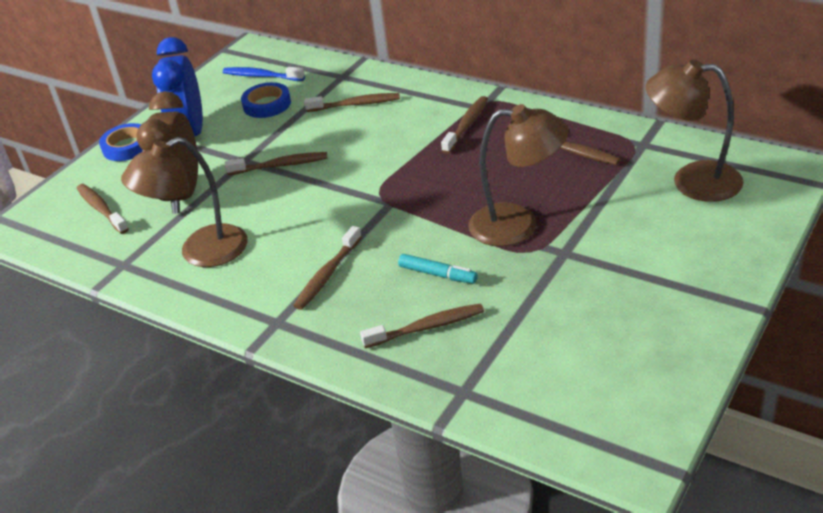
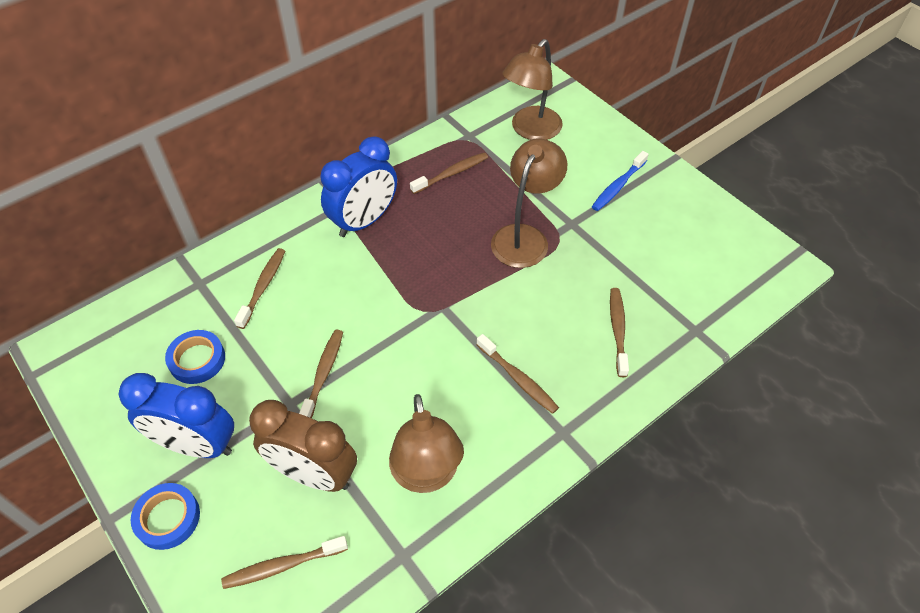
camera: 75 degrees left, 15 degrees up
(261, 76) = (132, 351): blue toothbrush -> blue toothbrush (618, 186)
(438, 274) = (558, 304): turquoise marker -> none
(466, 125) = (364, 221): brown toothbrush -> blue clock

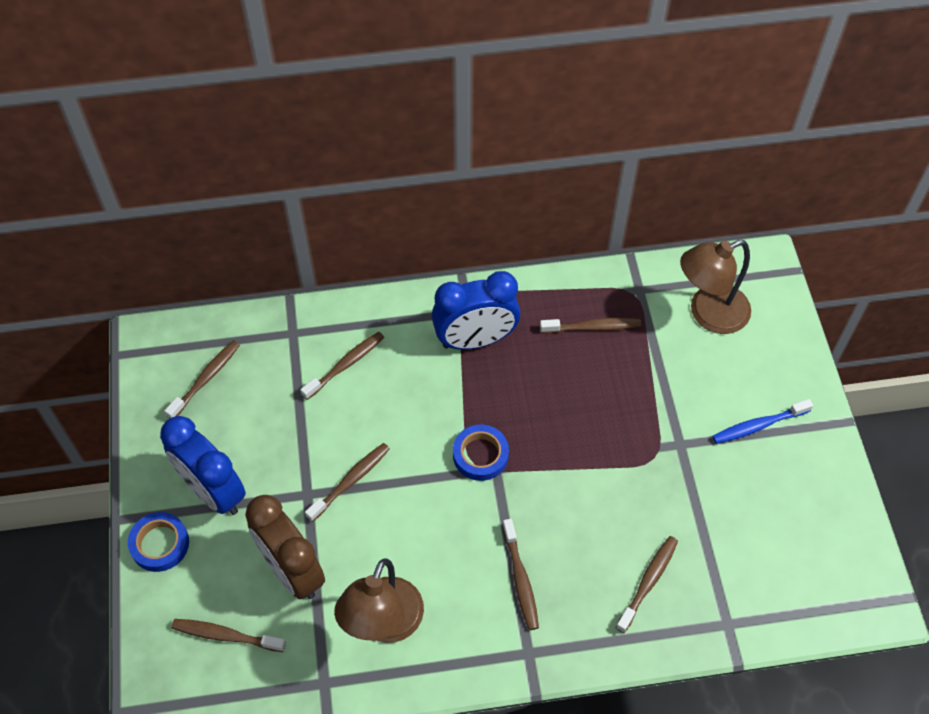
camera: 30 degrees right, 5 degrees up
(136, 355) = (206, 379): none -> brown toothbrush
(197, 360) = (253, 410): blue tape -> blue tape (480, 455)
(524, 237) = (621, 435): brown lamp -> none

